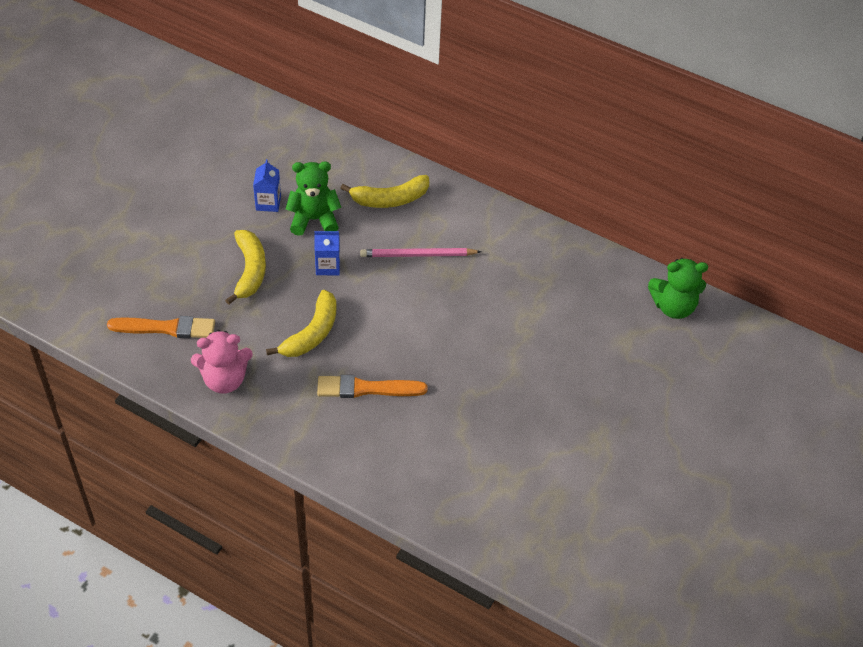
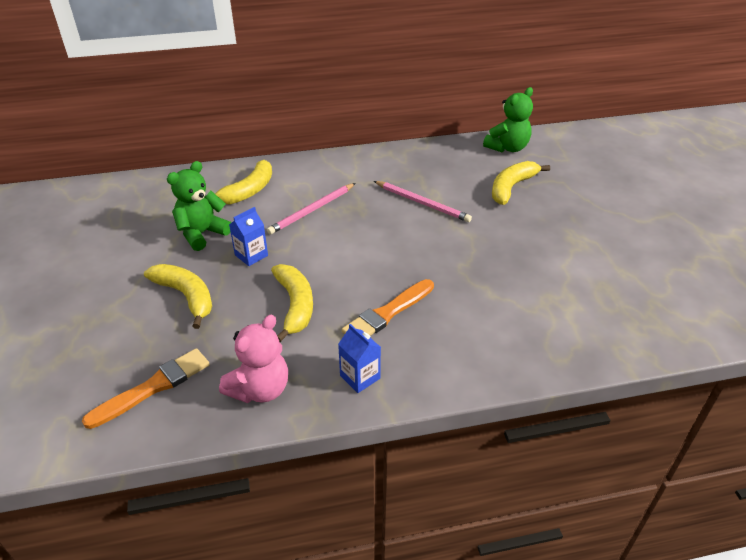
camera: 40 degrees left, 10 degrees down
(268, 203) = (148, 244): blue carton -> blue carton (360, 377)
(515, 311) = (422, 203): none -> pink pencil
(614, 351) = (511, 187): none -> yellow banana

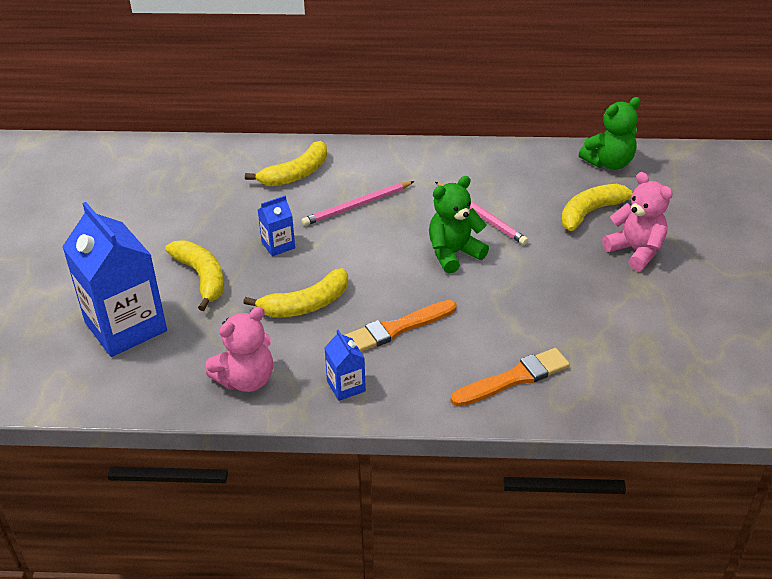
camera: 15 degrees right, 0 degrees up
(121, 358) = (126, 327): none -> blue carton
(153, 387) = (148, 359): orange brush -> orange brush (513, 378)
(202, 233) = (235, 214): green teddy bear -> green teddy bear (453, 253)
(295, 305) = (306, 304): yellow banana -> yellow banana turned 60 degrees clockwise
(561, 213) = (635, 251): none -> pink teddy bear

